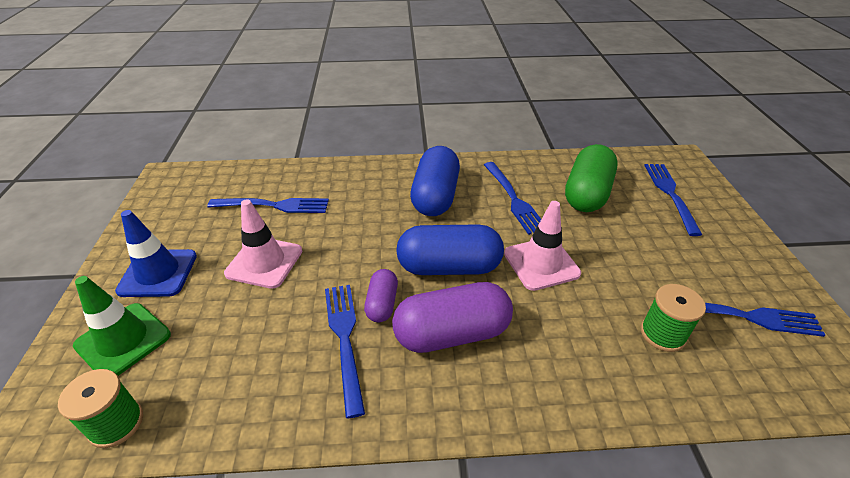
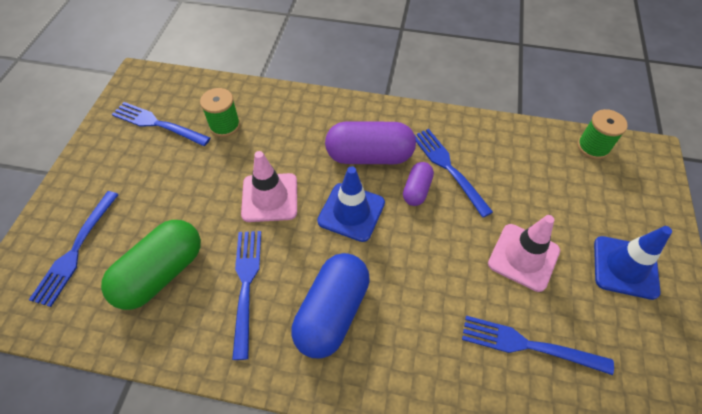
camera: 165 degrees left, 15 degrees up
(123, 340) = (620, 203): green traffic cone -> none
(344, 339) = (448, 168): blue fork -> blue fork turned 150 degrees clockwise
(449, 267) = (351, 212): blue capsule -> blue traffic cone

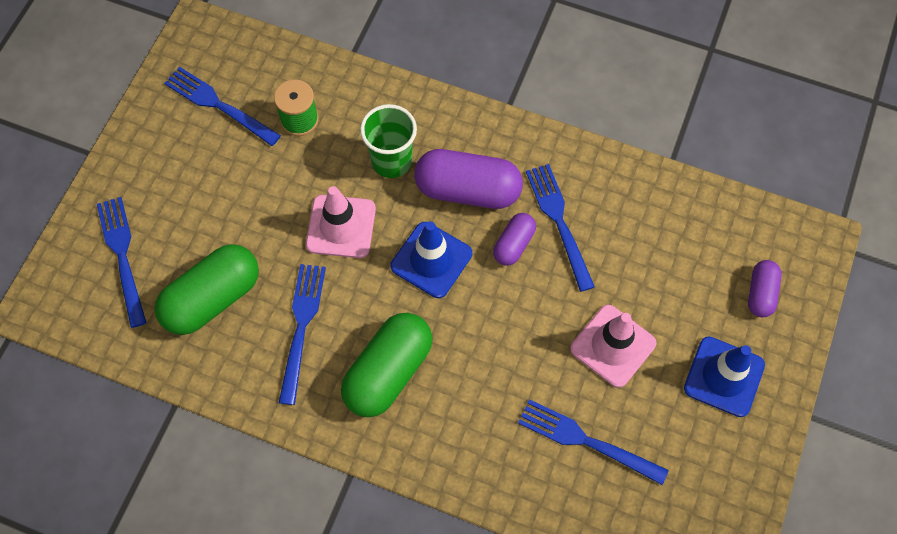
camera: 10 degrees right, 10 degrees up
(76, 250) = (122, 256): blue fork -> blue fork turned 135 degrees clockwise
(304, 144) = (391, 161): none -> green cup
(332, 313) = (388, 372): blue capsule -> green capsule
(593, 147) = (747, 221): green spool -> none
(626, 197) = (761, 293): none -> purple capsule

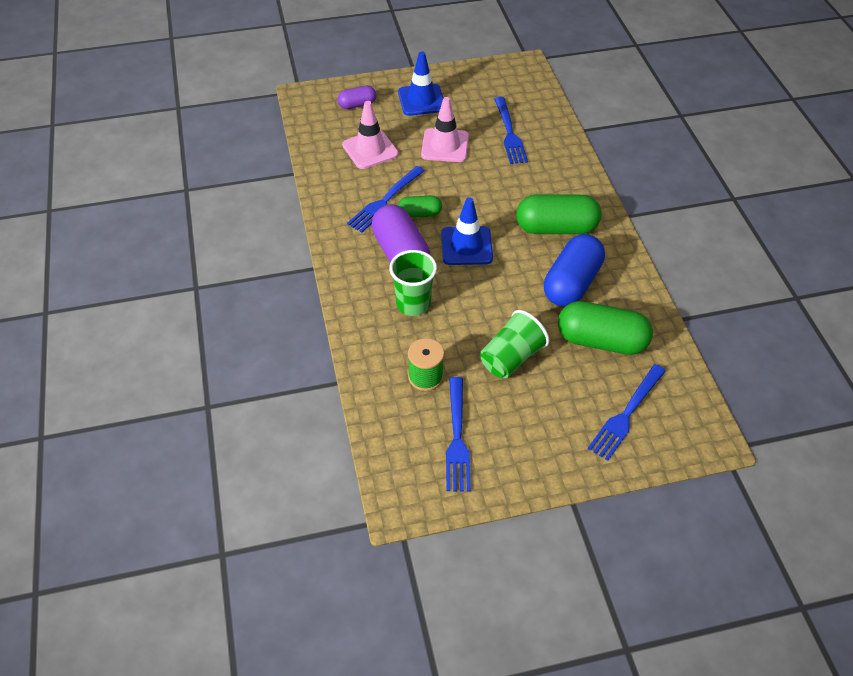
camera: 125 degrees left, 15 degrees down
(260, 203) = (511, 358): none -> green cup
(301, 327) = (571, 283): blue fork -> blue capsule
(341, 226) = (486, 303): pink traffic cone -> pink traffic cone (370, 150)
(514, 244) = (419, 214): purple capsule -> green capsule

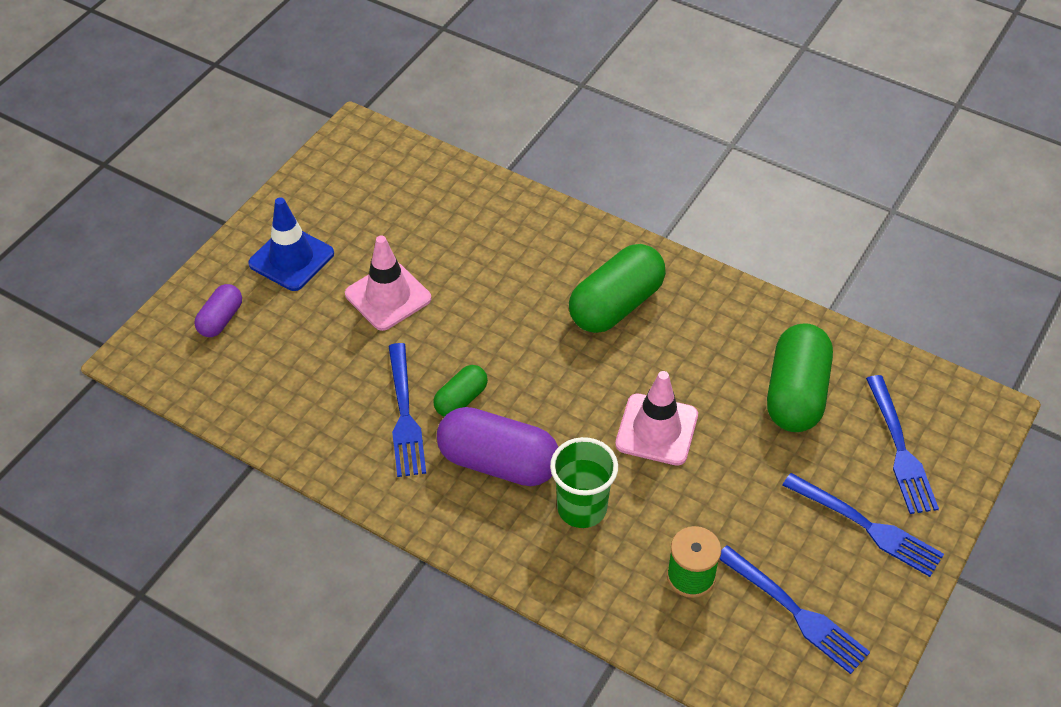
camera: 45 degrees left, 0 degrees up
(370, 150) = (309, 365): pink traffic cone -> pink traffic cone (656, 430)
(466, 246) = (554, 397): blue traffic cone -> none
(509, 133) = (439, 229): blue fork -> blue fork (866, 526)
(511, 358) = (742, 483): green cup -> none
(571, 283) = (701, 354): blue capsule -> none
(601, 341) = (796, 393): green capsule -> green capsule turned 45 degrees counterclockwise

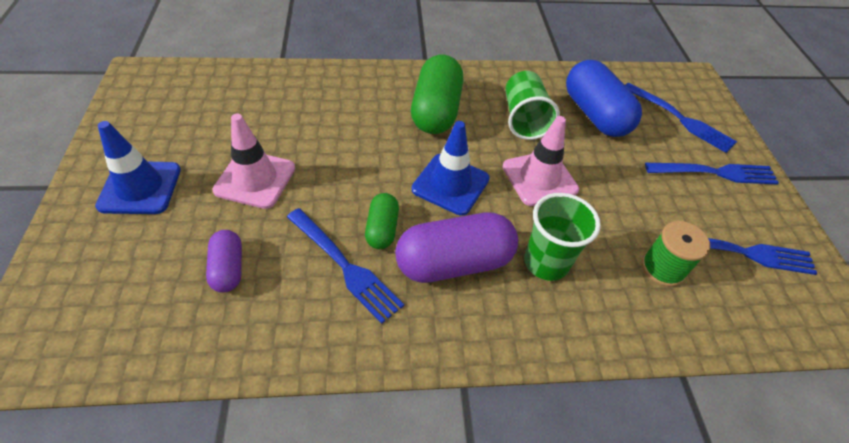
camera: 40 degrees left, 0 degrees up
(221, 319) = (97, 272): purple capsule -> purple capsule (228, 268)
(560, 390) = (450, 184): none -> blue traffic cone
(705, 360) = (524, 119): none -> green cup
(796, 393) = (595, 114): green capsule -> blue capsule

